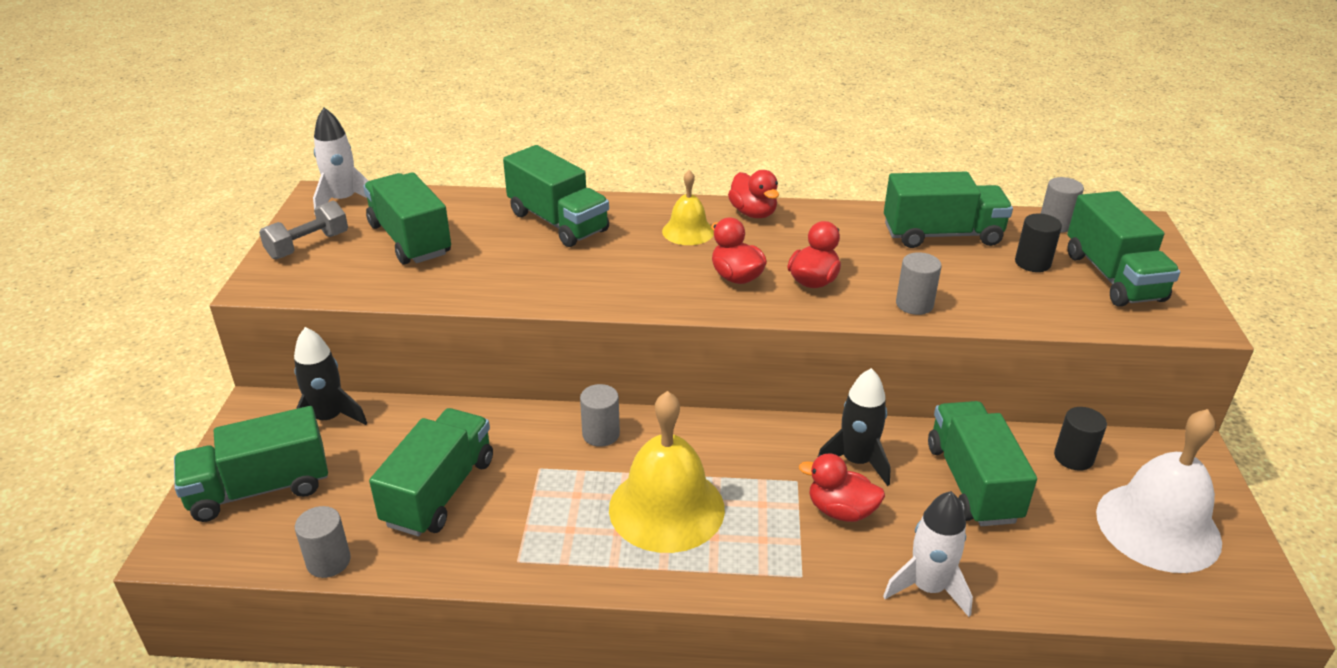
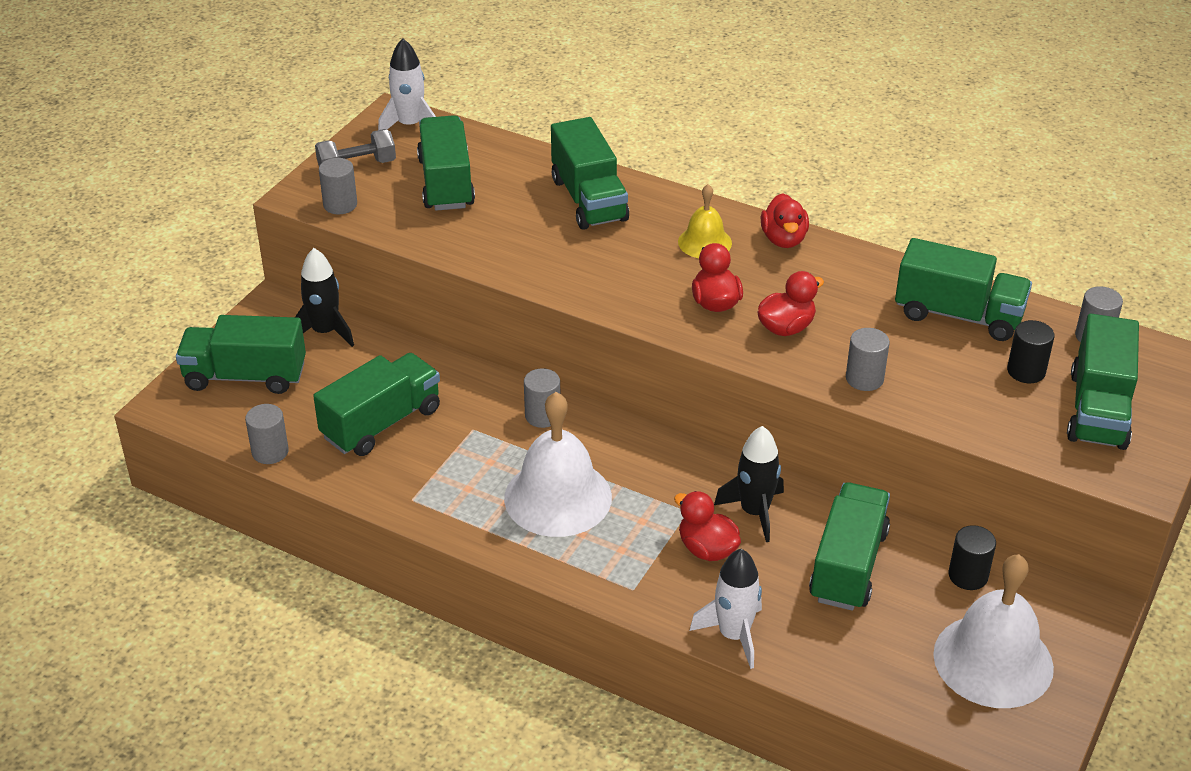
camera: 25 degrees right, 5 degrees up
(309, 283) = (340, 205): none -> grey cylinder
(666, 508) = (558, 497): yellow bell -> white bell

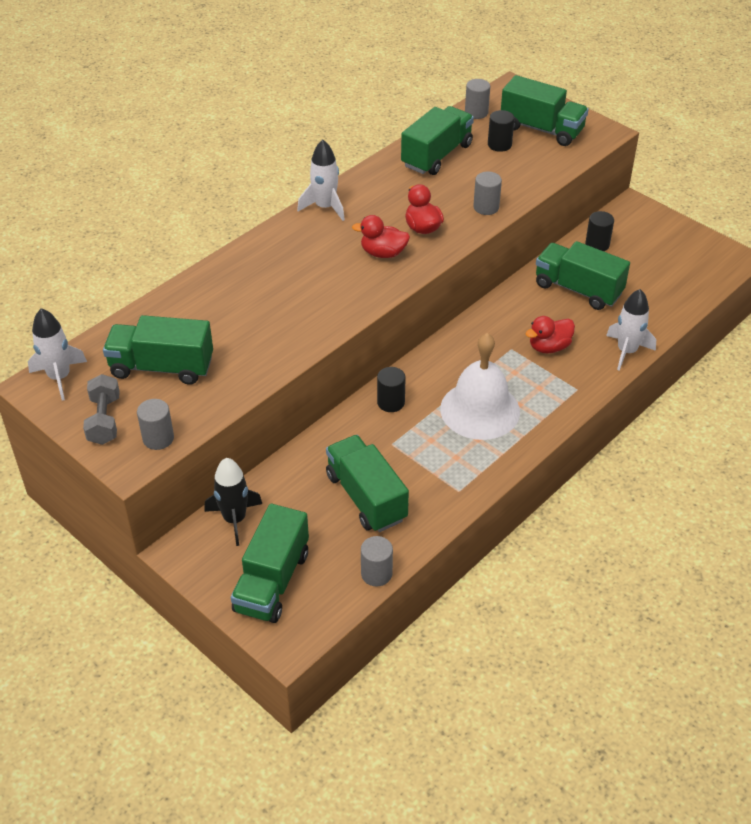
camera: 75 degrees left, 5 degrees up
(542, 416) = (391, 402): grey cylinder -> black cylinder
(589, 199) = (228, 291): green truck -> none
(704, 242) = (311, 244): yellow bell -> none
(754, 512) = (521, 318): black rocket -> none
(783, 239) = (325, 207): red duck -> white rocket
(993, 660) = (664, 253): white bell -> none

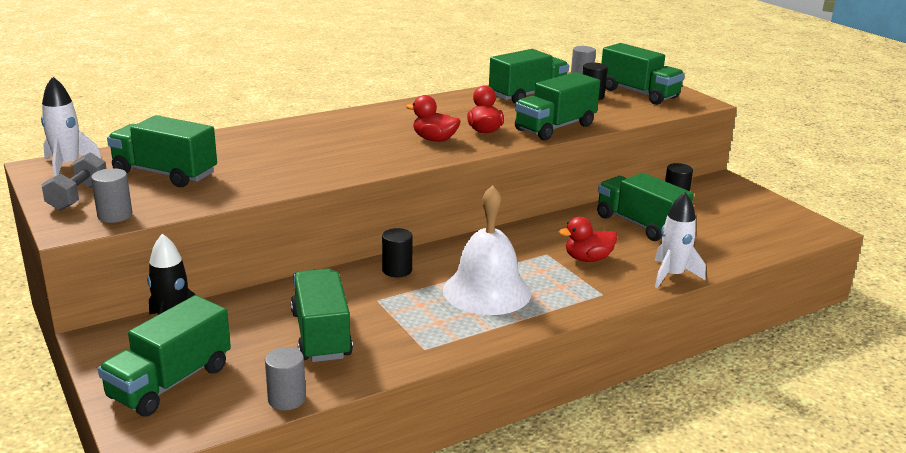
camera: 15 degrees right, 20 degrees down
(325, 207) = (401, 108): white rocket -> none
(486, 207) = (555, 128): grey cylinder -> green truck

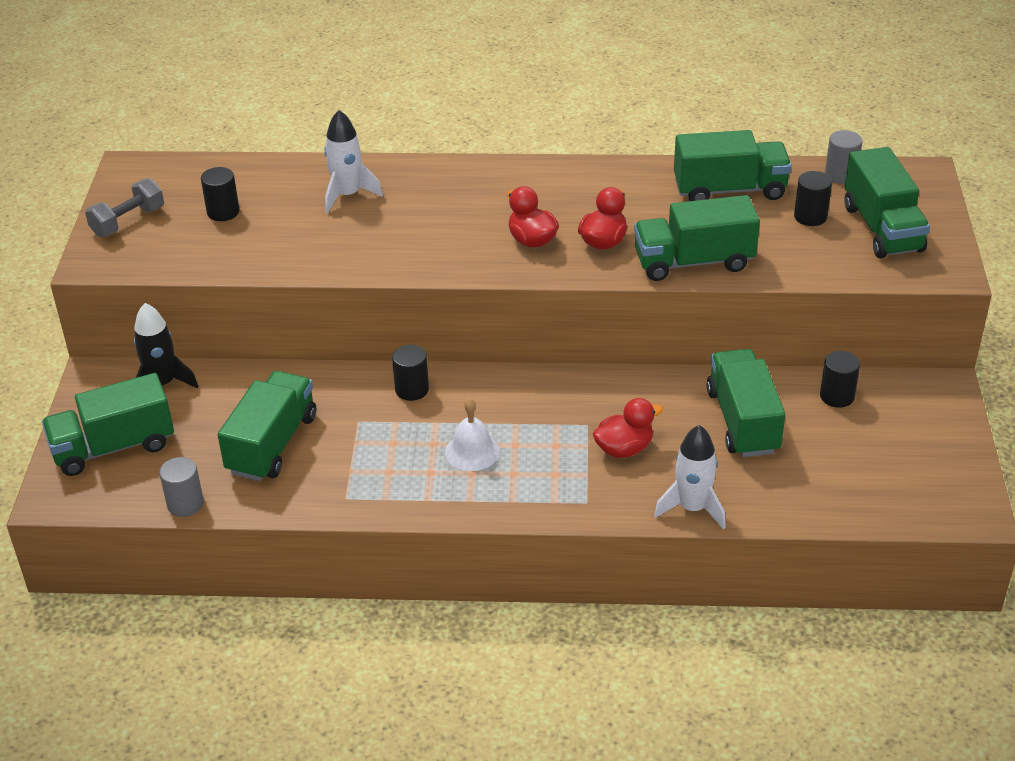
camera: 35 degrees right, 15 degrees up
(67, 165) = (151, 172): white rocket -> white rocket (347, 195)
(115, 215) = (137, 259): grey cylinder -> none
(165, 174) = (223, 212): green truck -> black cylinder
(487, 291) = (472, 451): white bell -> white bell, size x0.54
(587, 259) = (624, 449): red duck -> red duck turned 135 degrees clockwise

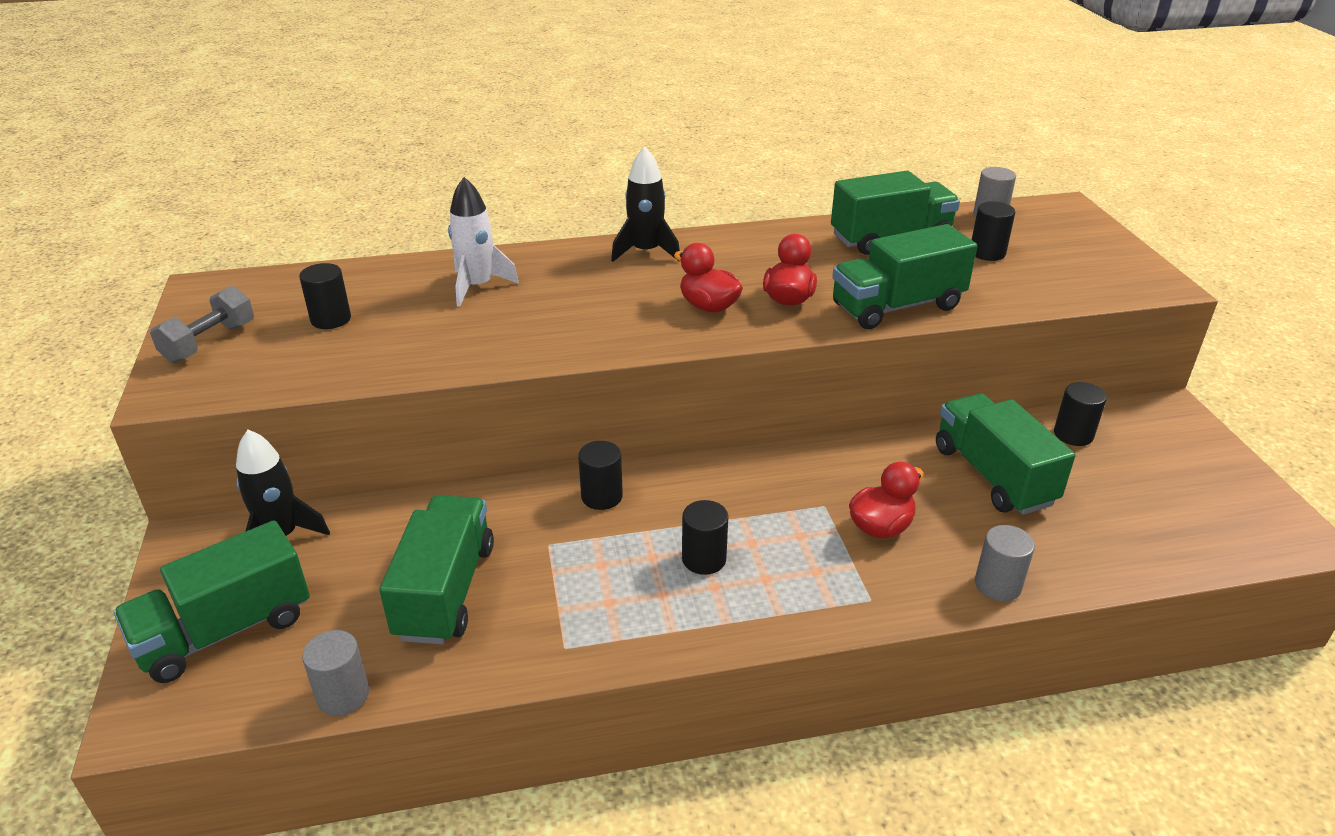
camera: 15 degrees left, 5 degrees down
(472, 451) = (704, 559): white bell -> black cylinder
(502, 177) = (646, 252): none -> black rocket
(692, 508) = (997, 585): white rocket -> grey cylinder
(882, 228) = (1065, 255): green truck -> none

